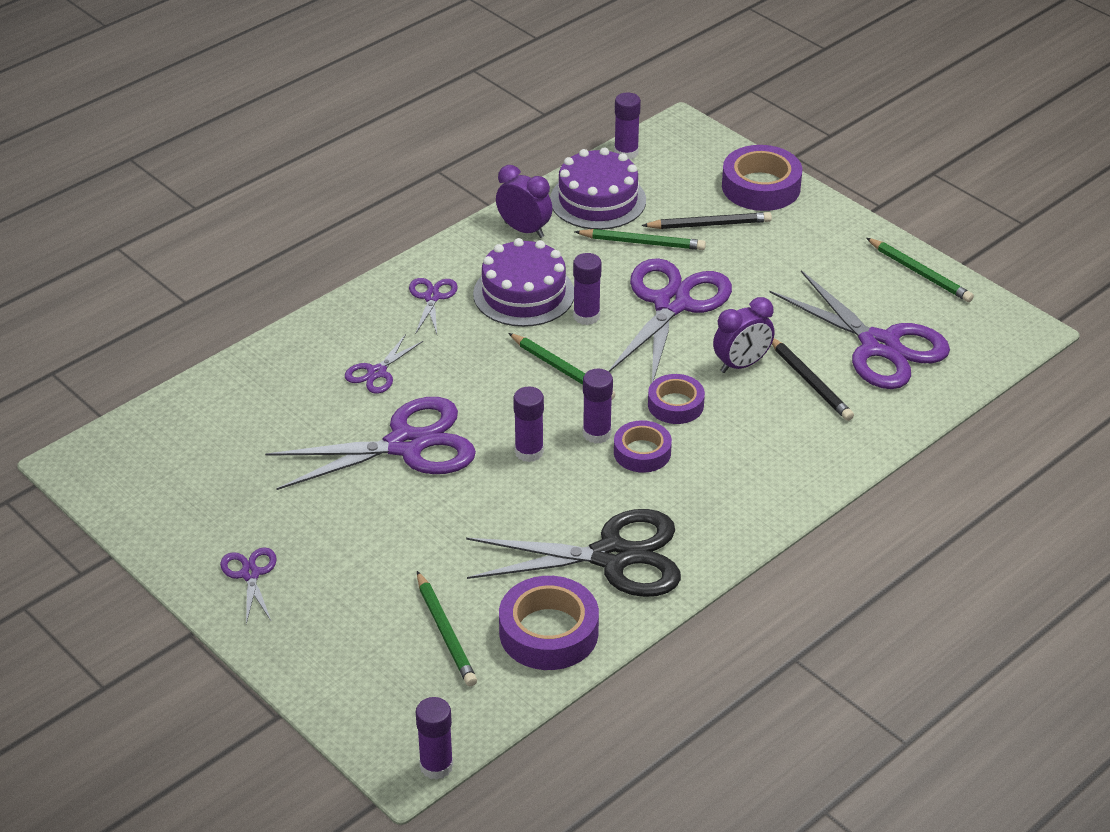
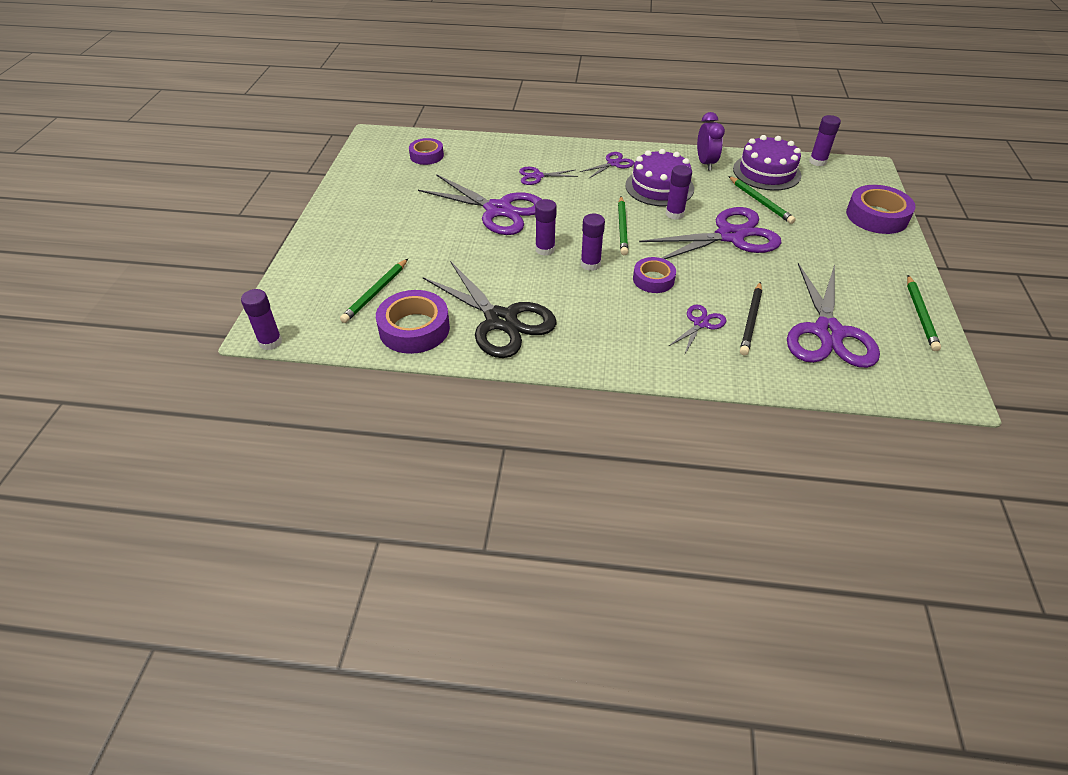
camera: 50 degrees right, 5 degrees up
(250, 574) = (353, 213): purple scissors -> purple scissors (700, 323)
(642, 452) = (598, 287): purple tape -> purple tape (426, 156)
(709, 225) = (814, 215): black pencil -> none
(741, 364) = (723, 286): purple clock -> none

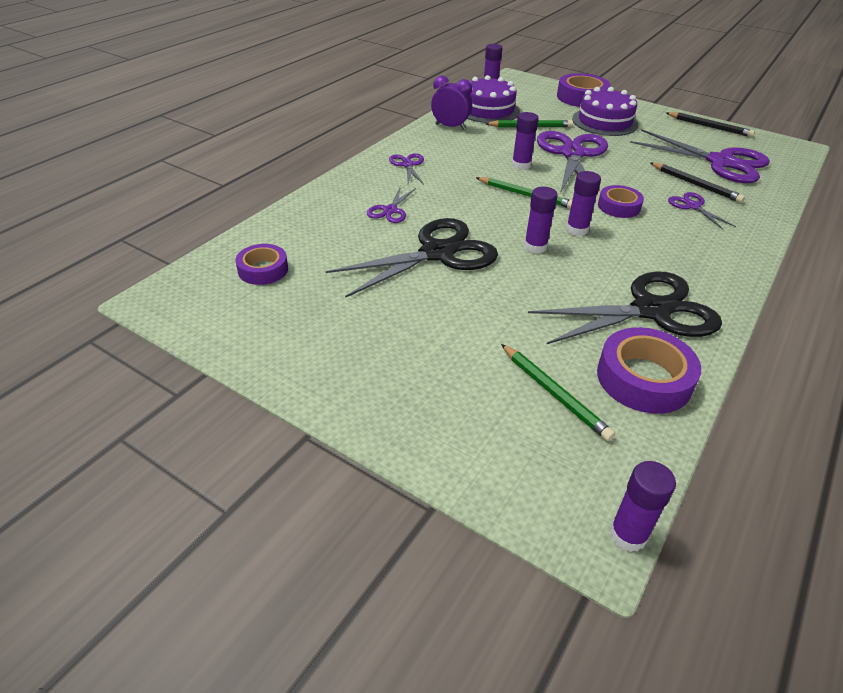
camera: 65 degrees left, 5 degrees down
(498, 210) = (437, 253): purple scissors -> black scissors
(659, 187) = (470, 157): purple cake -> purple cake (604, 122)
(920, 315) = (709, 127): green pencil -> black pencil

